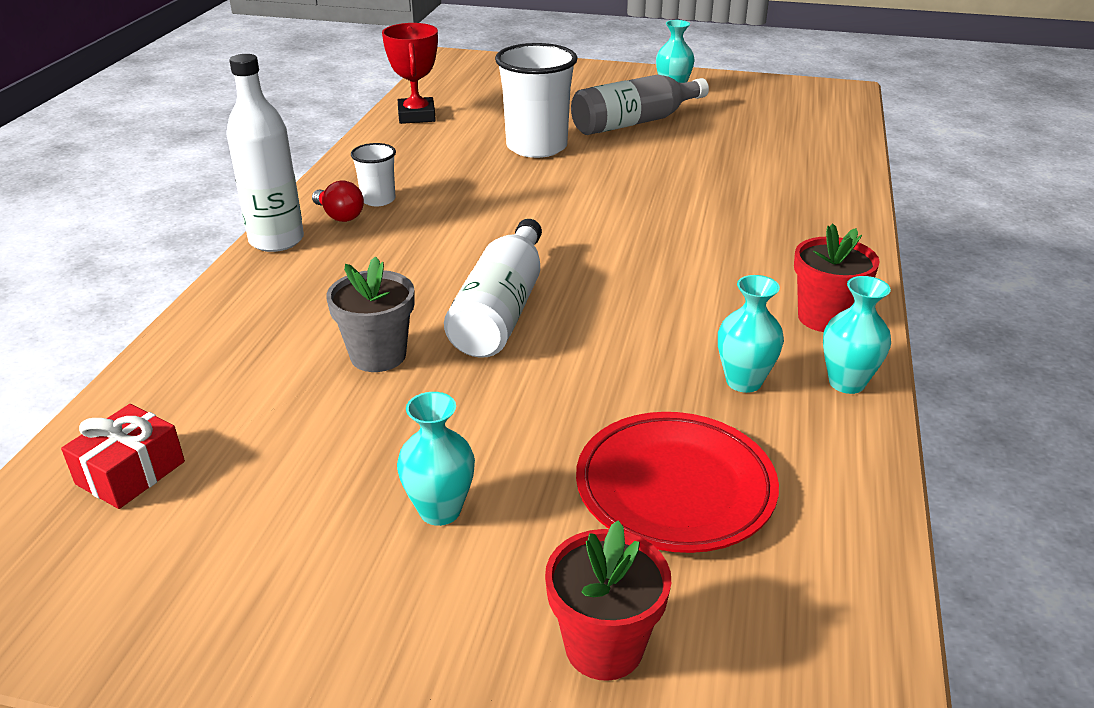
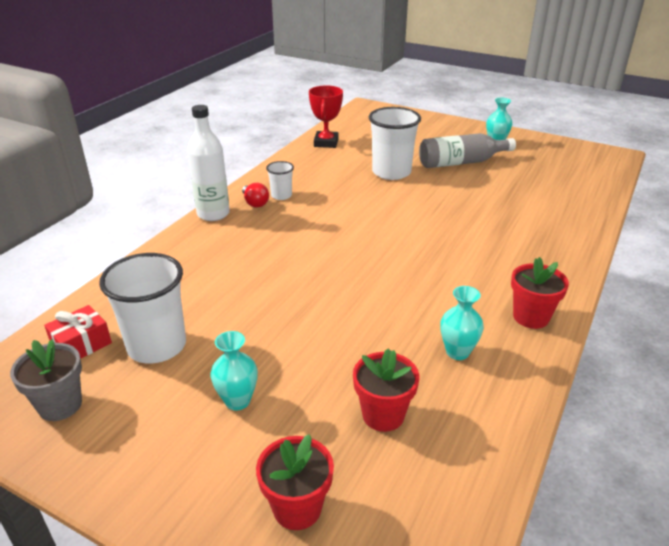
camera: 15 degrees right, 0 degrees up
(267, 452) = (157, 346): none -> white cup
(378, 355) = (241, 296): grey flower pot -> grey flower pot (60, 405)
(501, 309) = (325, 278): white bottle -> none
(675, 488) = (383, 415): red plate -> red flower pot
(846, 383) = (526, 365): turquoise vase -> none

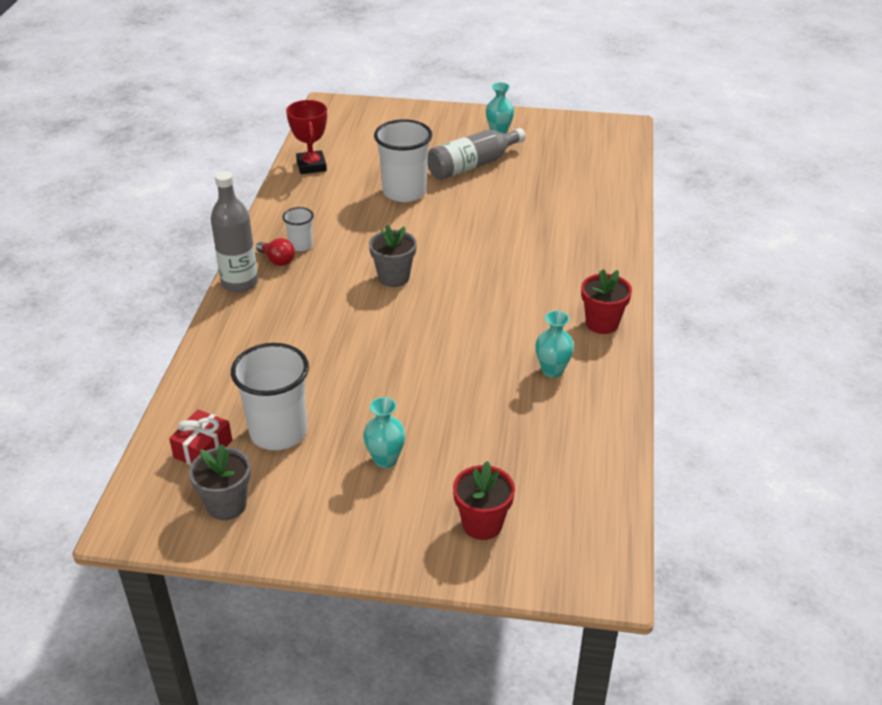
camera: 20 degrees left, 5 degrees up
(213, 214) = (240, 283): white bottle -> grey bottle
(344, 235) = (394, 277): none -> grey flower pot
(383, 415) = (514, 438): red flower pot -> none

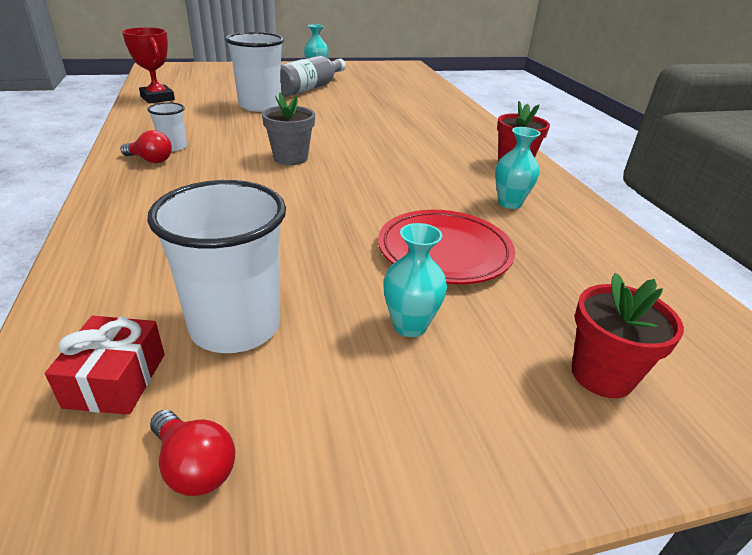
camera: 25 degrees left, 5 degrees down
(226, 505) = (194, 466): grey flower pot -> red light bulb
(240, 283) = (110, 183): grey bottle -> none
(454, 407) = (444, 252): none -> red plate

